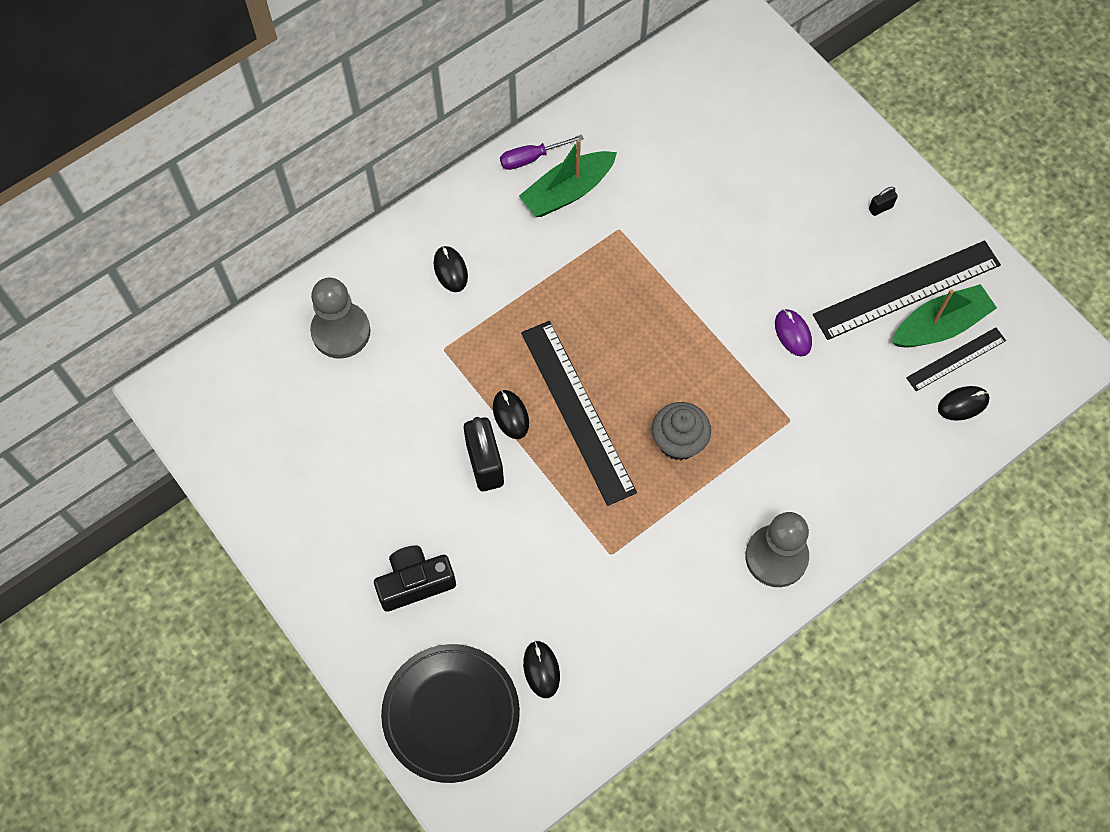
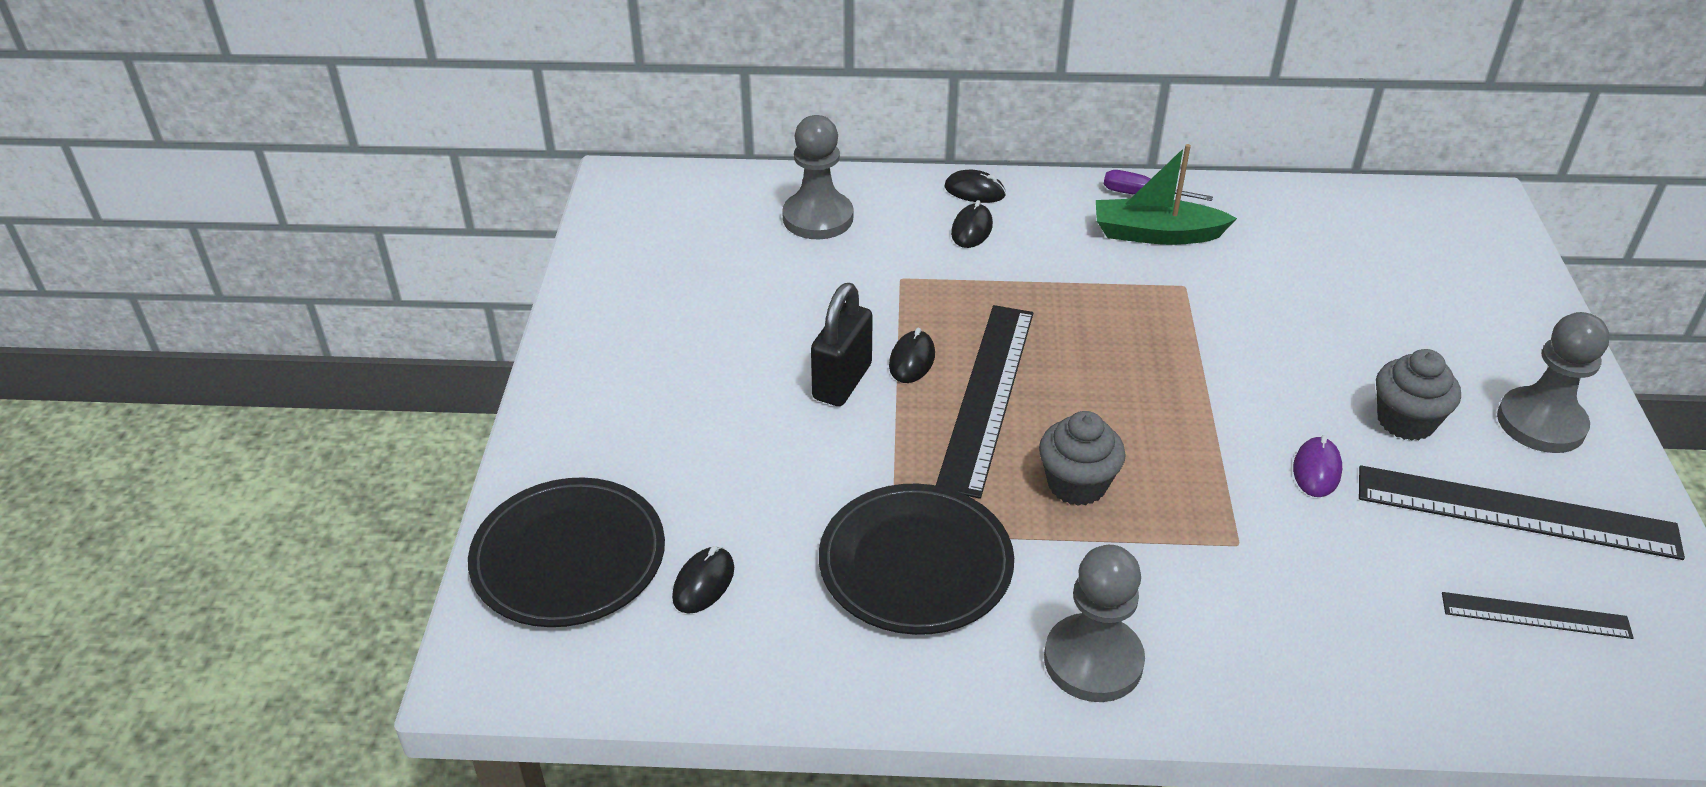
camera: 40 degrees right, 25 degrees down
(415, 582) = (665, 429): black camera -> none
(640, 565) = (915, 563): none -> black plate
(813, 258) = (1405, 421): none -> grey cupcake
(880, 208) = (1541, 423): black padlock -> grey pawn
(940, 325) = (1538, 570): green boat -> none
(963, 404) = (1508, 666): black mouse -> black mouse (974, 191)

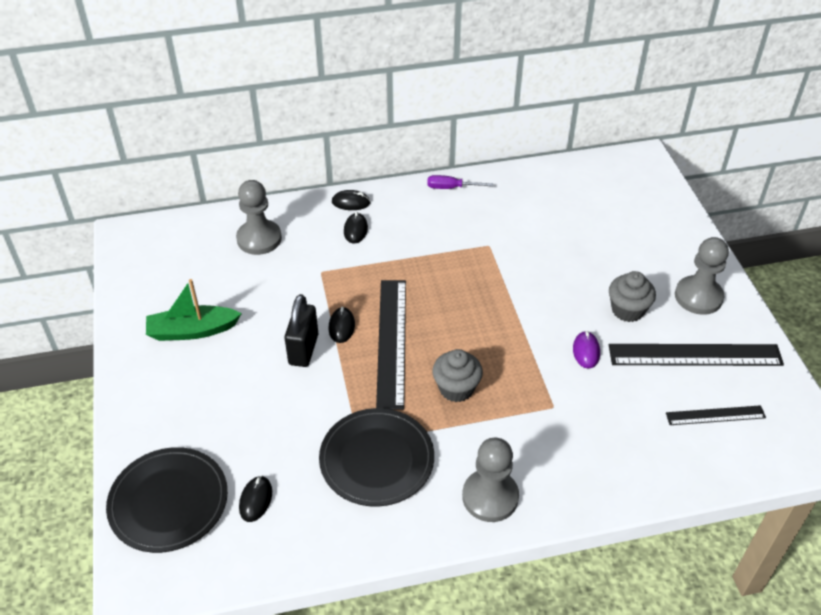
camera: 15 degrees left, 5 degrees up
(1156, 234) = (465, 213): green boat -> green boat (192, 331)

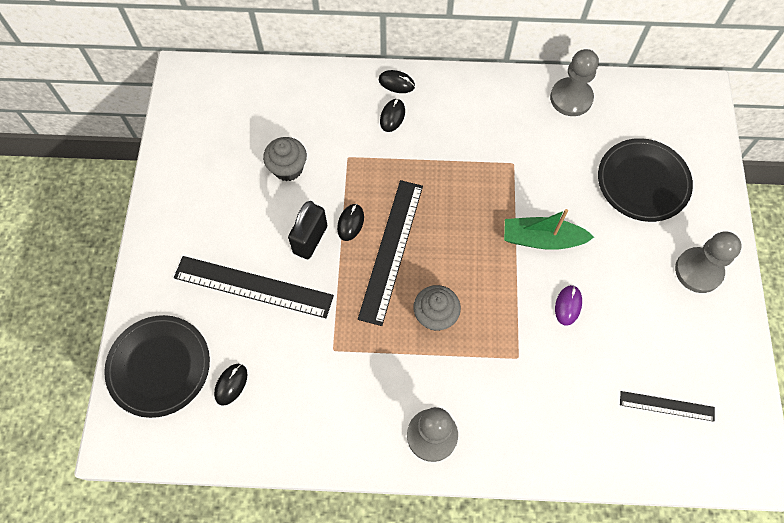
camera: 15 degrees right, 20 degrees up
(192, 331) = (218, 195): green boat -> green boat (542, 239)
(259, 239) = (301, 106): grey pawn -> grey pawn (571, 98)
(377, 459) = (344, 371): black plate -> black plate (643, 182)
(451, 188) = (497, 86): purple screwdriver -> none
(627, 310) = (623, 269): grey cupcake -> grey cupcake (288, 168)
(695, 355) = (671, 335): black ruler -> black ruler (253, 287)

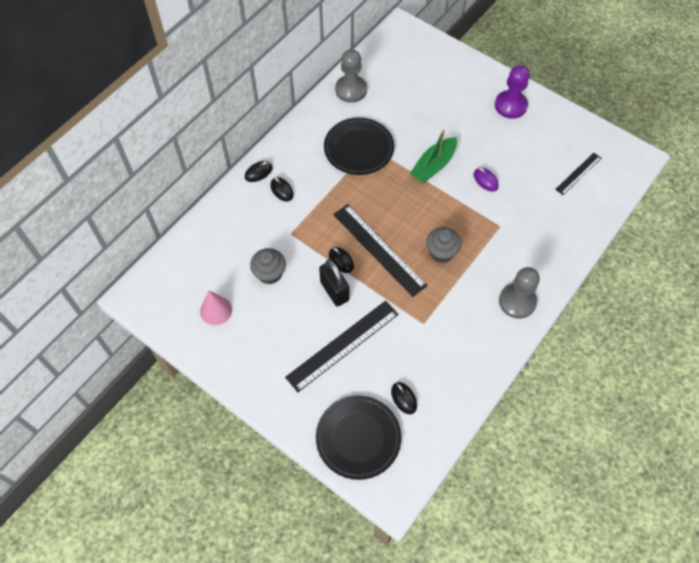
camera: 55 degrees left, 5 degrees down
(215, 149) = (216, 310): none -> pink cone
(643, 182) = (436, 93): black plate -> black plate (358, 148)
(698, 271) = (510, 105): grey pawn -> purple pawn

